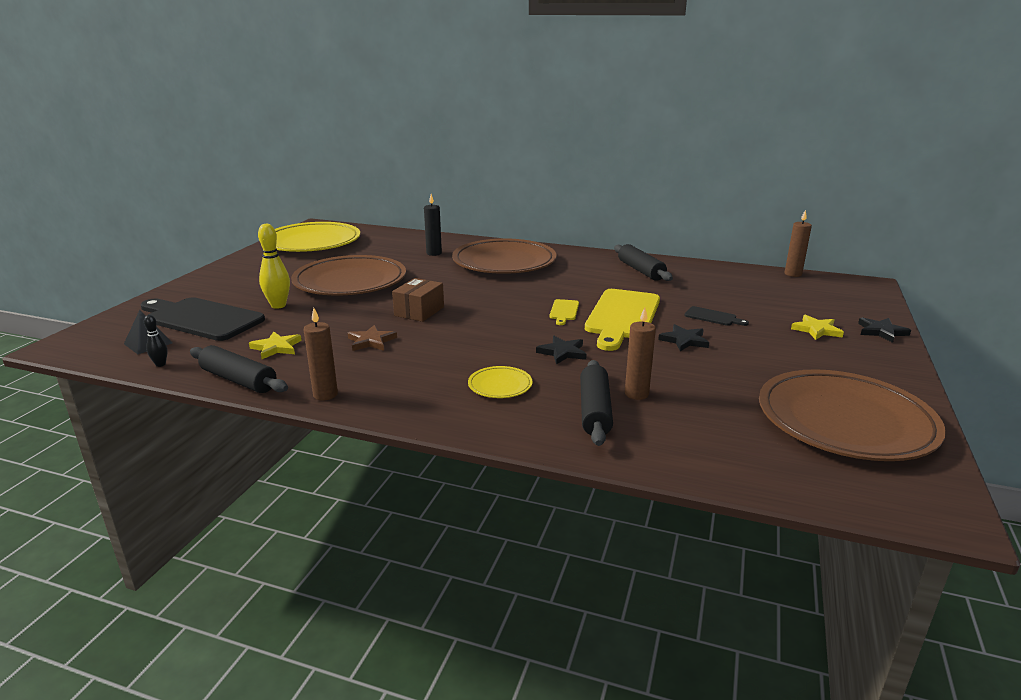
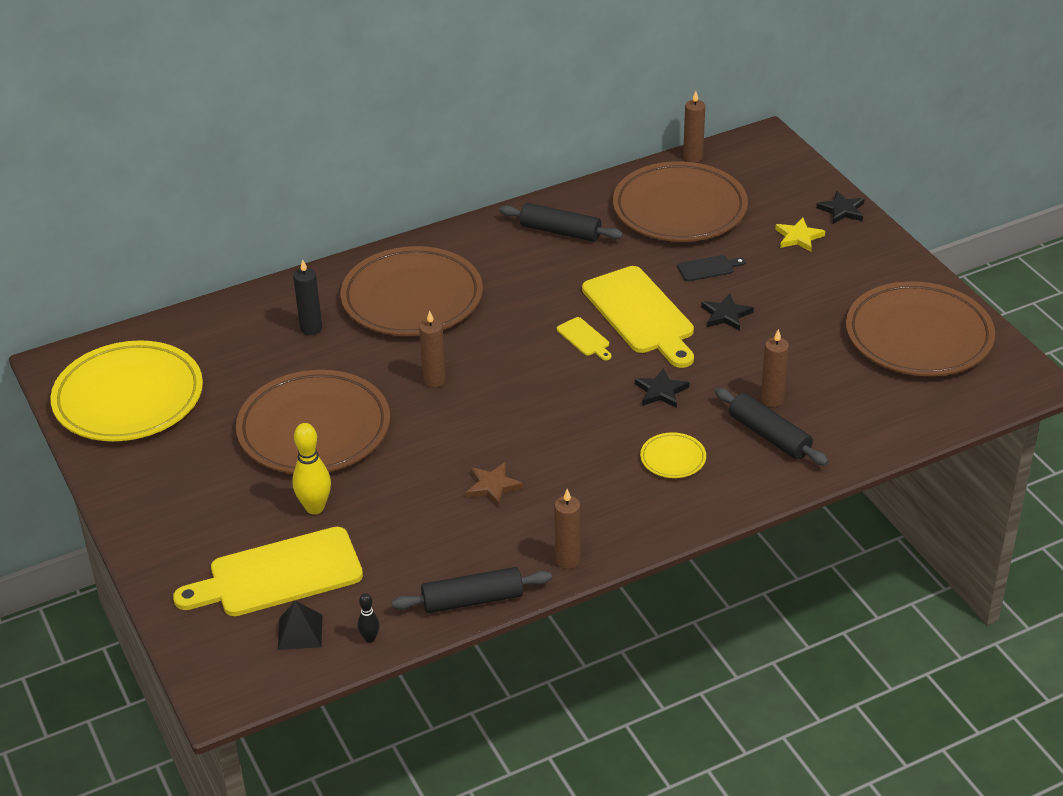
camera: 45 degrees left, 15 degrees up
(201, 319) = (278, 574): black cutting board -> yellow cutting board
(276, 347) = (428, 550): yellow star -> none
(419, 311) = (463, 423): brown box -> none
(445, 291) = (434, 380): none -> brown candle
(741, 288) = (679, 209): none -> brown plate

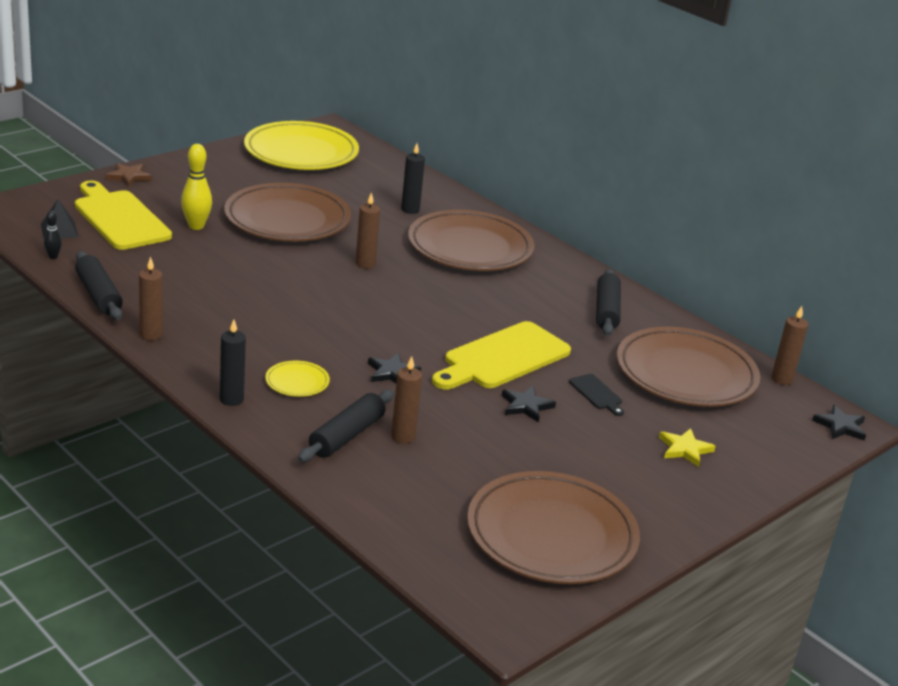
camera: 70 degrees right, 10 degrees down
(493, 486) = (238, 296): brown star -> brown star (129, 176)
(584, 338) = (453, 330): yellow cutting board -> none
(701, 508) = (231, 399): none -> black candle
(842, 210) = (754, 478): black star -> black star (840, 426)

